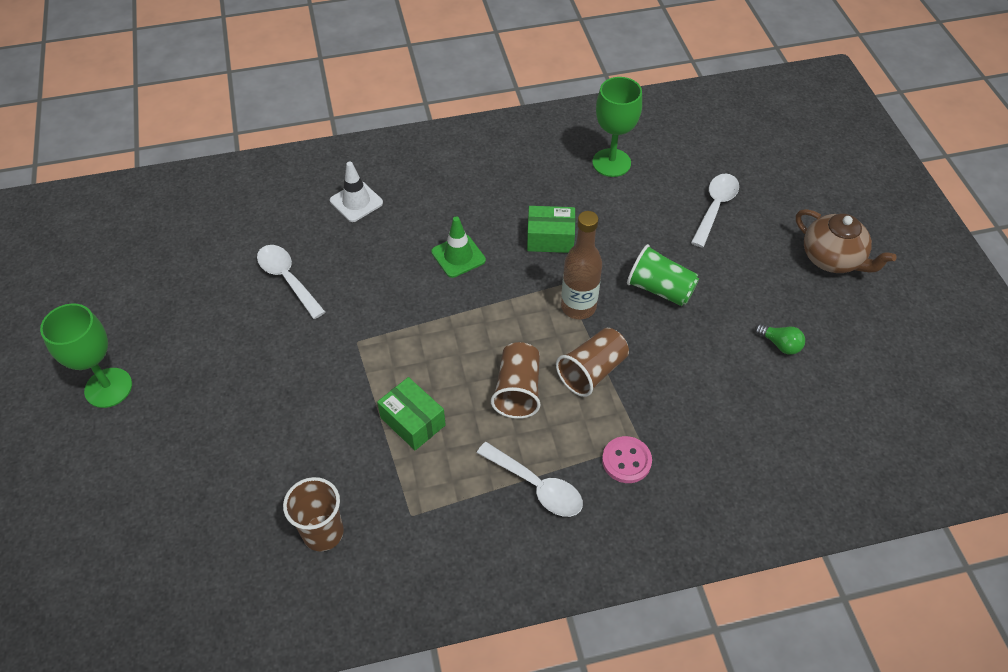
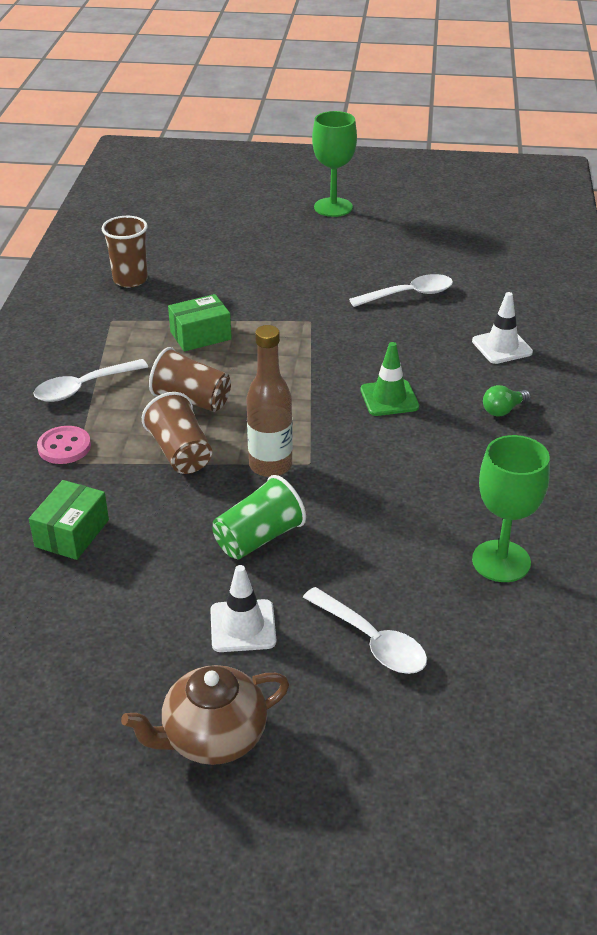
camera: 110 degrees right, 15 degrees down
(550, 238) = (384, 470): green box -> green box (72, 533)
(743, 272) = (243, 626): none -> white traffic cone
(780, 344) = (113, 616): green light bulb -> green light bulb (503, 410)

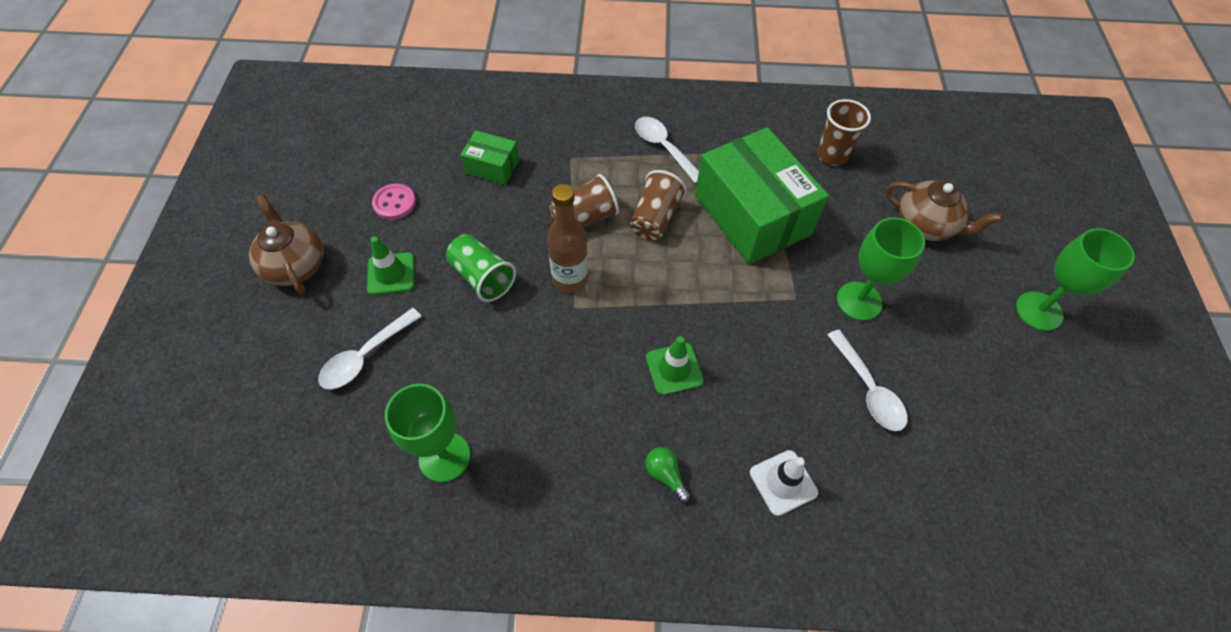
camera: 85 degrees right, 20 degrees up
(64, 447) = (588, 148): pink button -> pink button (394, 203)
(200, 335) = (752, 215): green box -> green box, size x2.13
(233, 242) = (926, 225): none -> brown teapot
(243, 626) = (391, 274): white traffic cone -> green traffic cone
(316, 287) = (859, 301): none -> green goblet

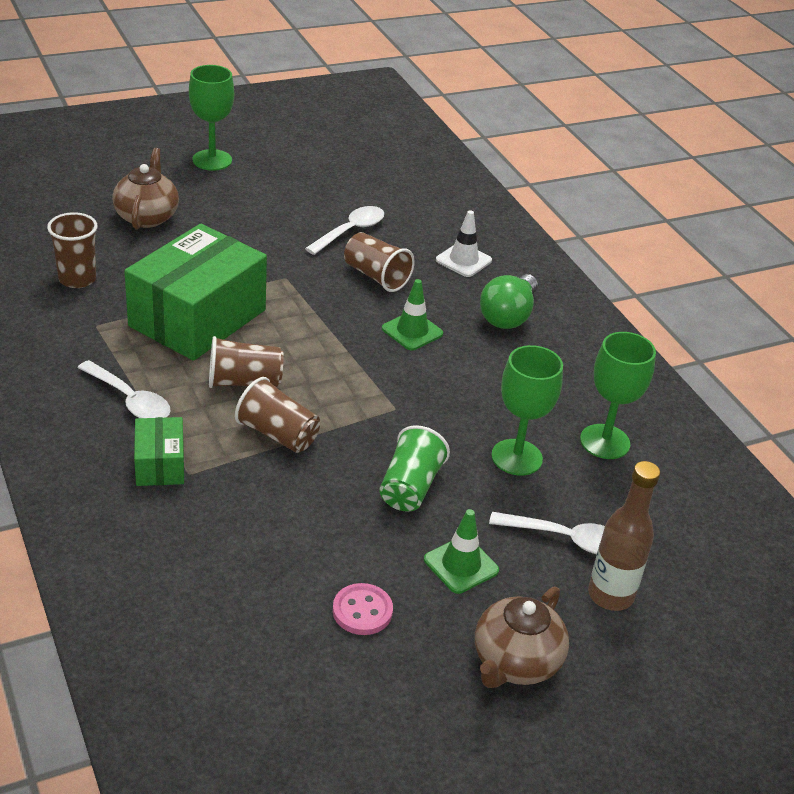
camera: 120 degrees left, 20 degrees down
(492, 167) = (246, 540): green box -> green box (160, 464)
(570, 279) = (365, 421): brown bottle -> brown bottle (610, 595)
(663, 148) = (130, 400): white spoon -> white spoon turned 75 degrees counterclockwise
(665, 475) = (508, 316): green light bulb -> green light bulb, size x1.88
(776, 377) = (376, 276): none -> brown cup
(859, 301) = (264, 244): green goblet -> green goblet (516, 457)

